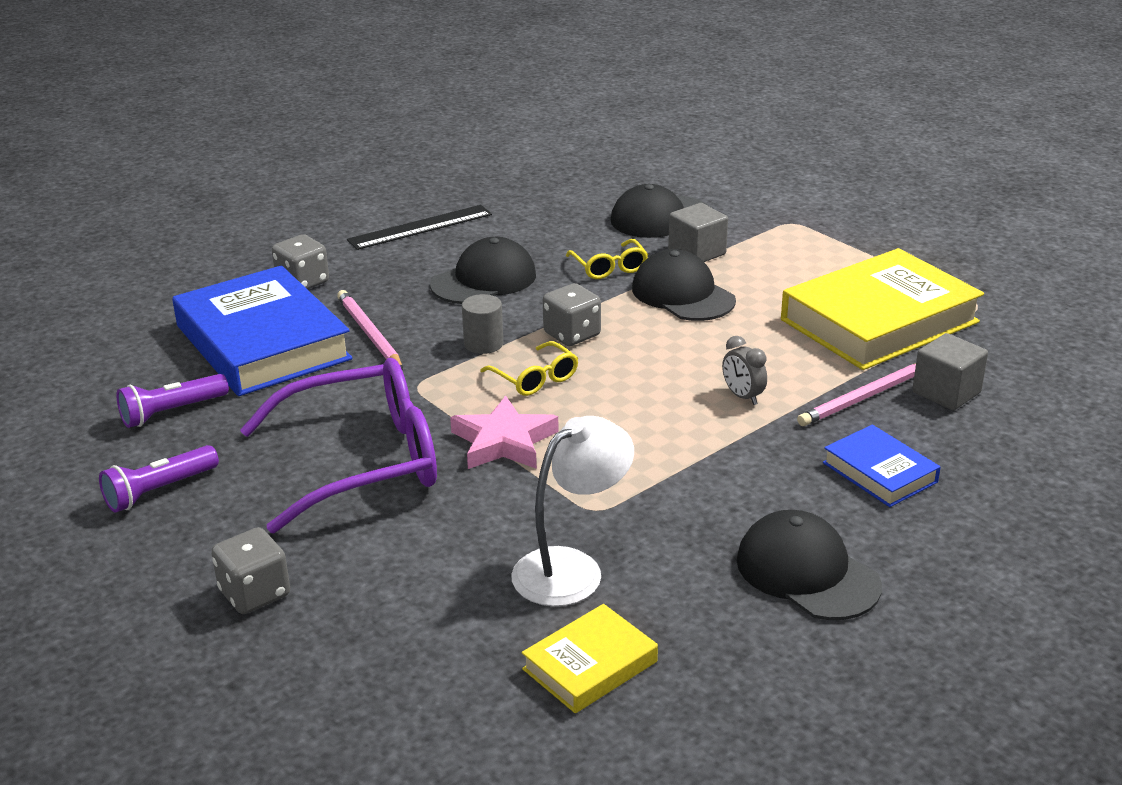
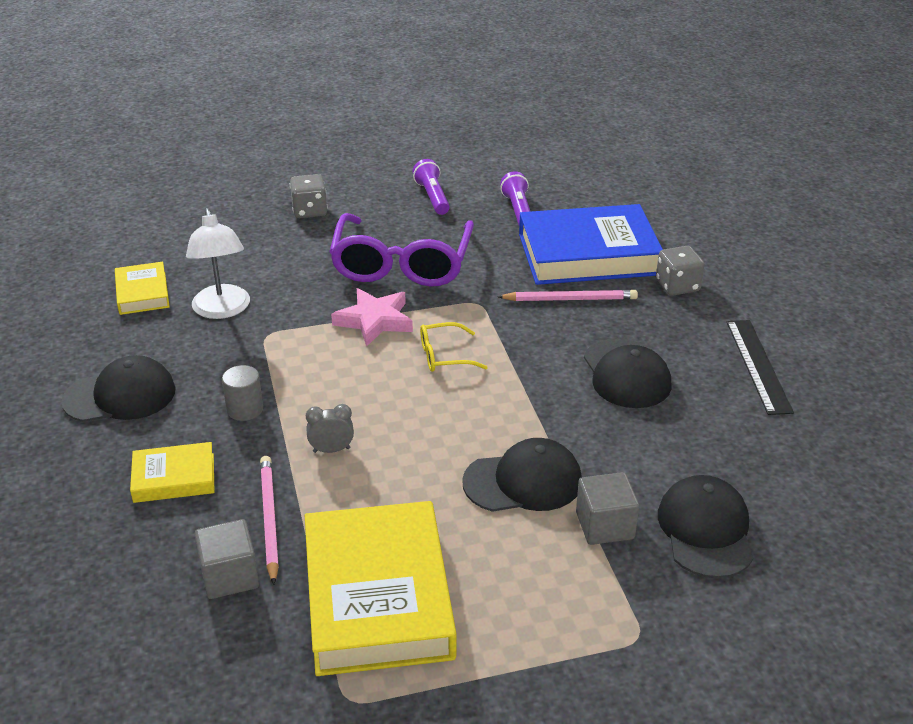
camera: 115 degrees right, 5 degrees up
(483, 344) = (515, 346): grey cylinder -> grey cylinder (245, 409)
(572, 334) = (497, 393): grey dice -> none
(609, 267) = (607, 454): yellow glasses -> none
(880, 472) = (174, 478): blue book -> yellow book

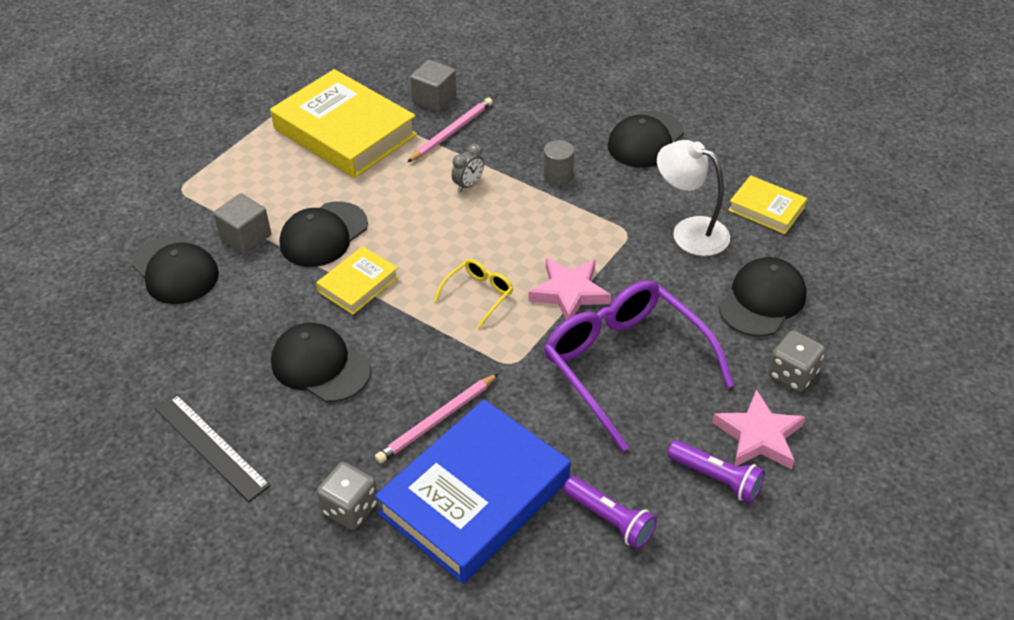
camera: 140 degrees right, 10 degrees up
(174, 478) = (536, 120): yellow book -> yellow book (358, 284)
(255, 249) = (762, 300): none -> black cap
(269, 519) = (452, 132): pink pencil -> pink pencil turned 90 degrees counterclockwise
(379, 199) = (758, 436): none -> pink star

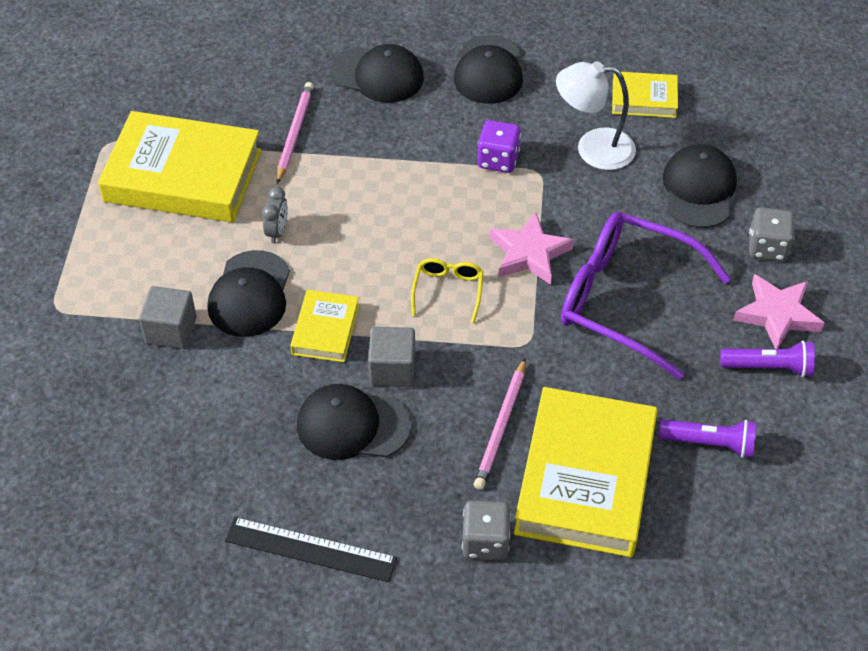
camera: 30 degrees left, 5 degrees up
(175, 270) = (126, 396): black cap -> black cap (377, 75)
(434, 99) = (249, 104): grey cube -> grey cube (392, 369)
(468, 185) = (354, 183): grey clock -> grey clock (277, 231)
(475, 497) = (585, 479): blue book -> yellow book
(558, 176) = (434, 141): grey cylinder -> none
(600, 210) = (498, 160): none -> purple dice

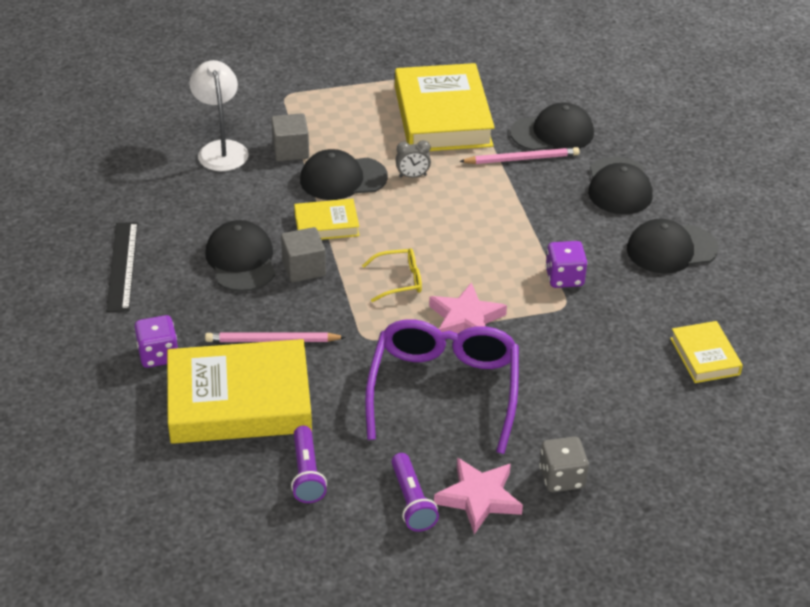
camera: 70 degrees right, 10 degrees down
(485, 542) = (158, 355): grey dice -> purple dice
(593, 148) = (616, 334): white lamp -> white lamp (221, 149)
(699, 189) = (608, 416): black cap -> black cap (552, 133)

